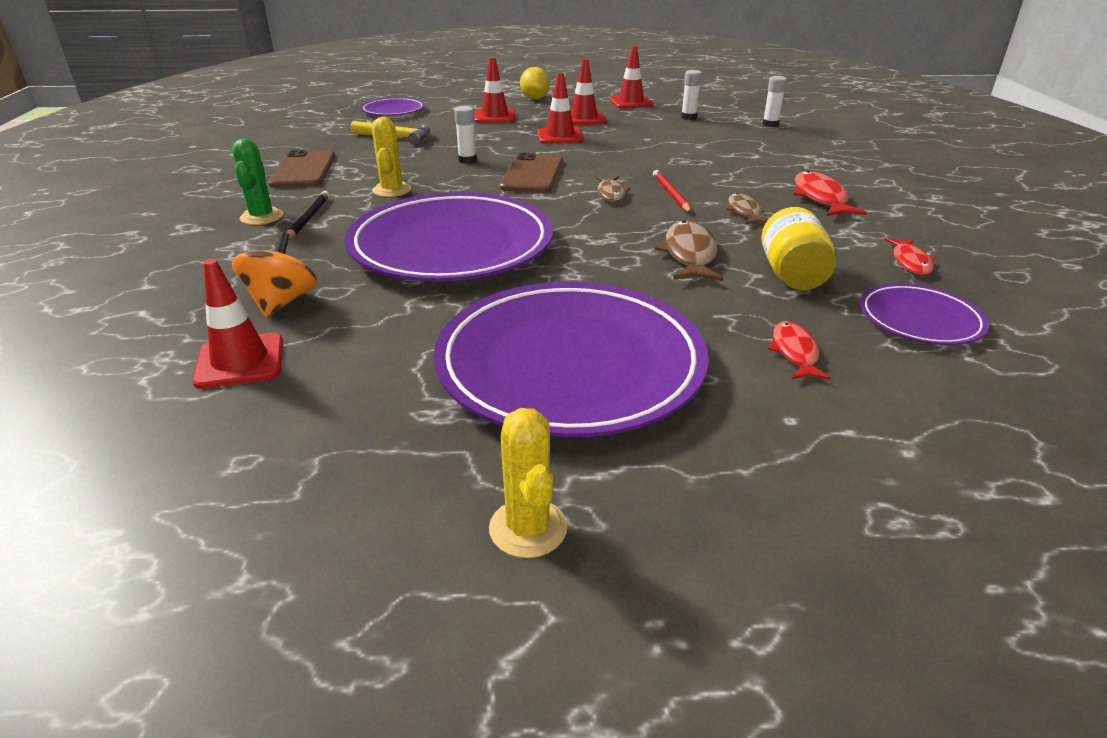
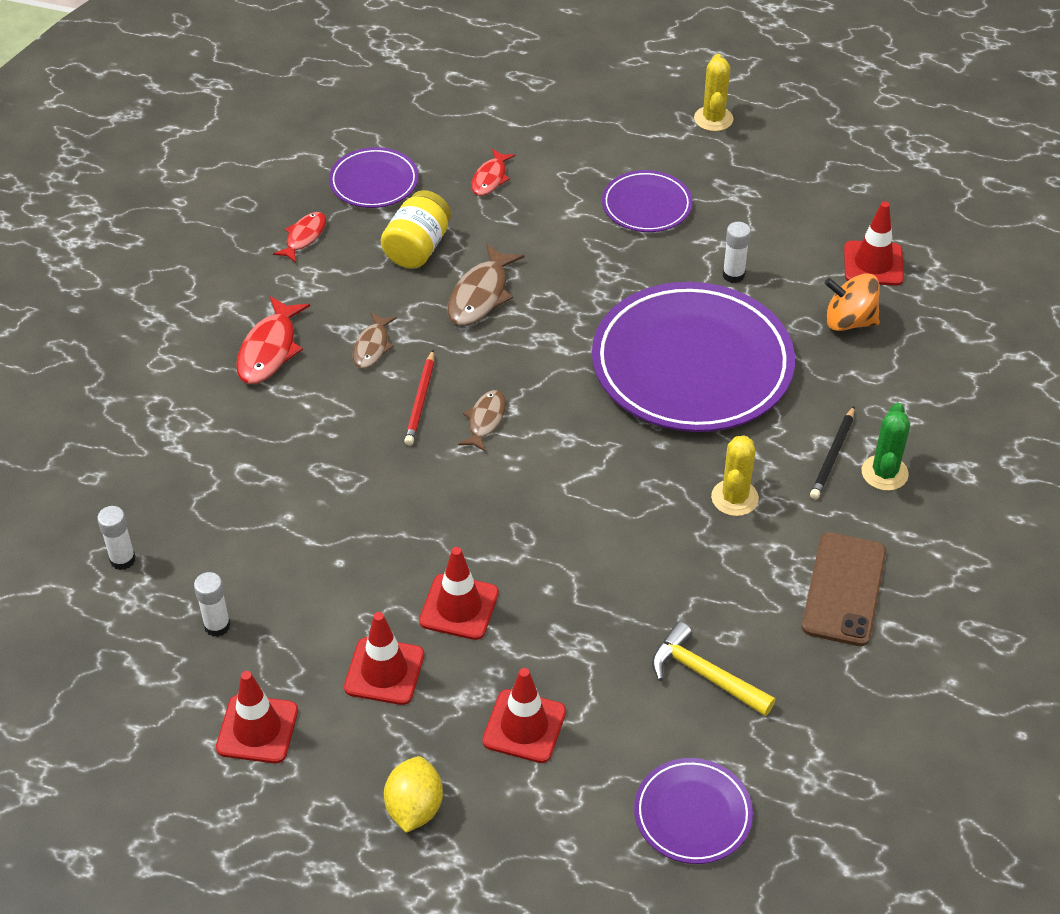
camera: 160 degrees left, 15 degrees up
(282, 302) = (849, 321): orange spinning top -> orange spinning top turned 75 degrees clockwise
(467, 160) = (621, 558): white glue stick -> white glue stick (733, 275)
(532, 174) = (553, 493): brown phone -> none
(570, 364) = (646, 205): purple plate -> purple plate, size x0.48

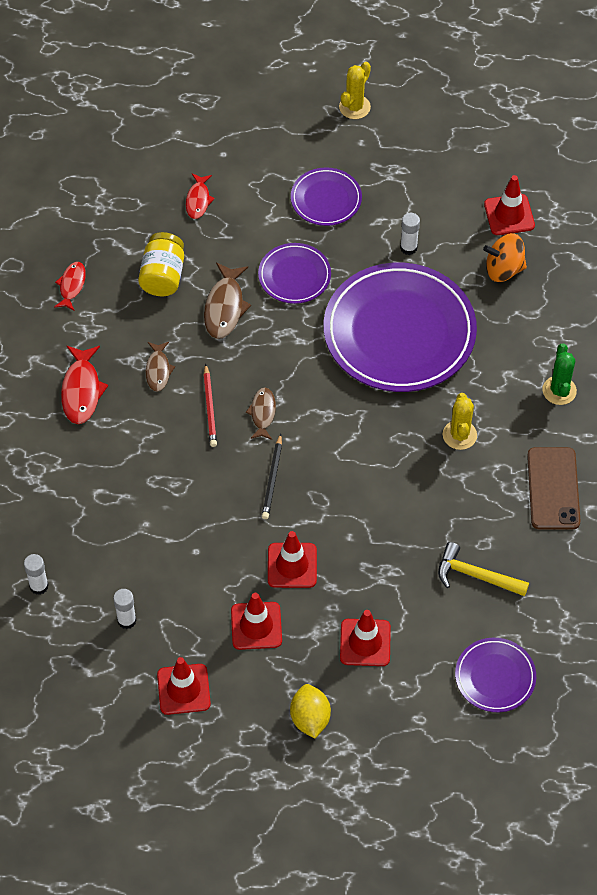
camera: 15 degrees left, 10 degrees up
(374, 182) = (108, 223): purple plate -> purple plate (294, 276)
(713, 119) = (354, 107): yellow cactus -> yellow cactus turned 45 degrees clockwise
(833, 455) = (519, 385): black pencil -> black pencil (272, 479)

